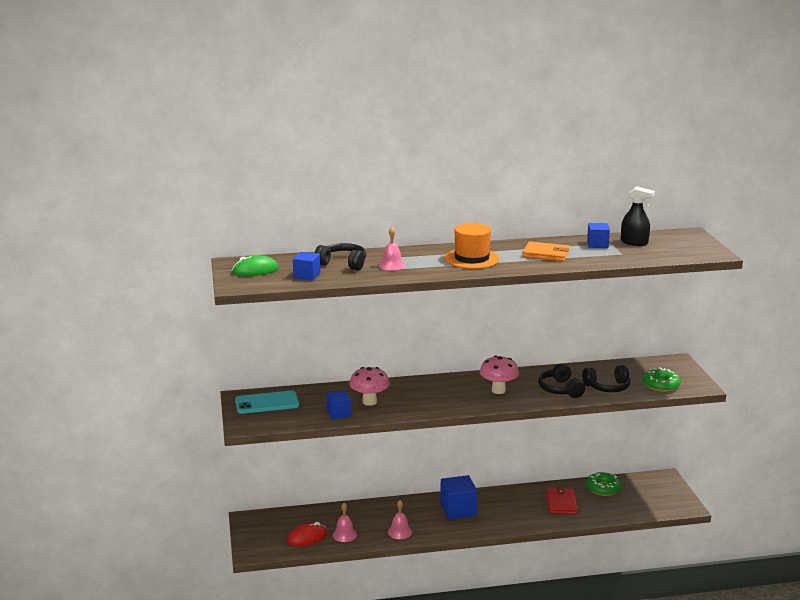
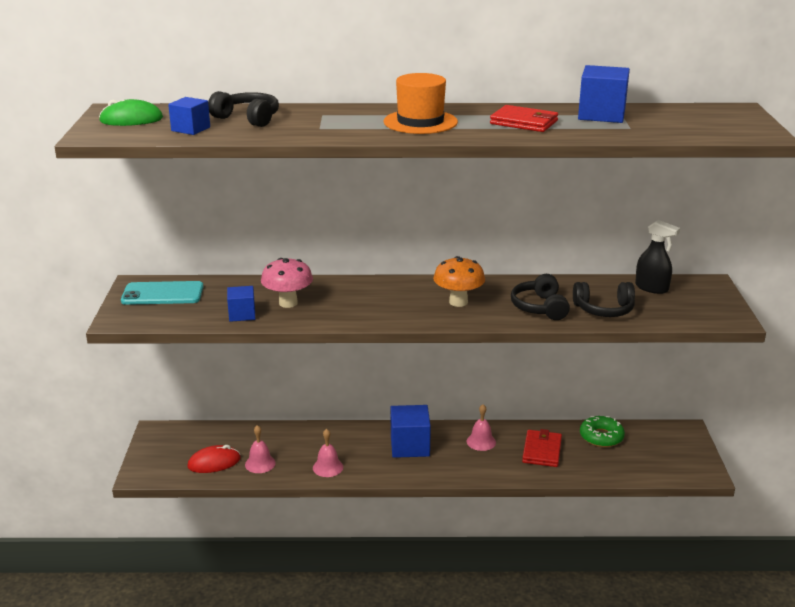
camera: 10 degrees right, 5 degrees up
(392, 265) = (309, 123): pink bell -> pink bell (481, 442)
(498, 390) = (458, 302): pink mushroom -> orange mushroom
(546, 254) = (524, 122): orange wallet -> red wallet
(597, 244) = (601, 115): blue cube -> blue cube, size x1.62
(634, 242) = (654, 115): black spray bottle -> black spray bottle (652, 288)
(660, 385) = (677, 313): green donut -> none

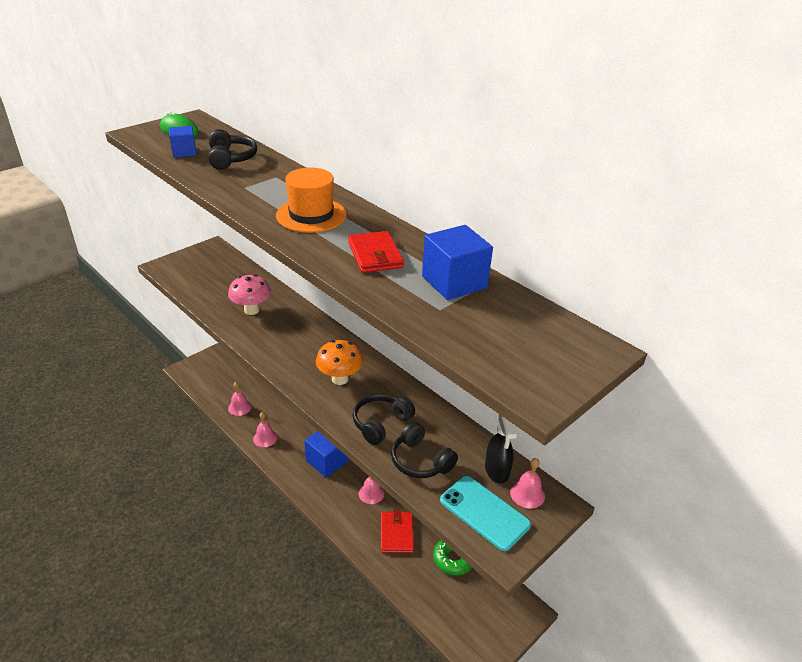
camera: 45 degrees right, 10 degrees up
(162, 294) = (210, 262): turquoise phone -> turquoise phone (484, 512)
(214, 462) = (222, 389): red mouse -> none
(242, 314) = (216, 302): blue cube -> none
(542, 451) = (396, 534): red wallet -> red wallet turned 60 degrees counterclockwise
(688, 288) = (527, 494): none -> pink bell

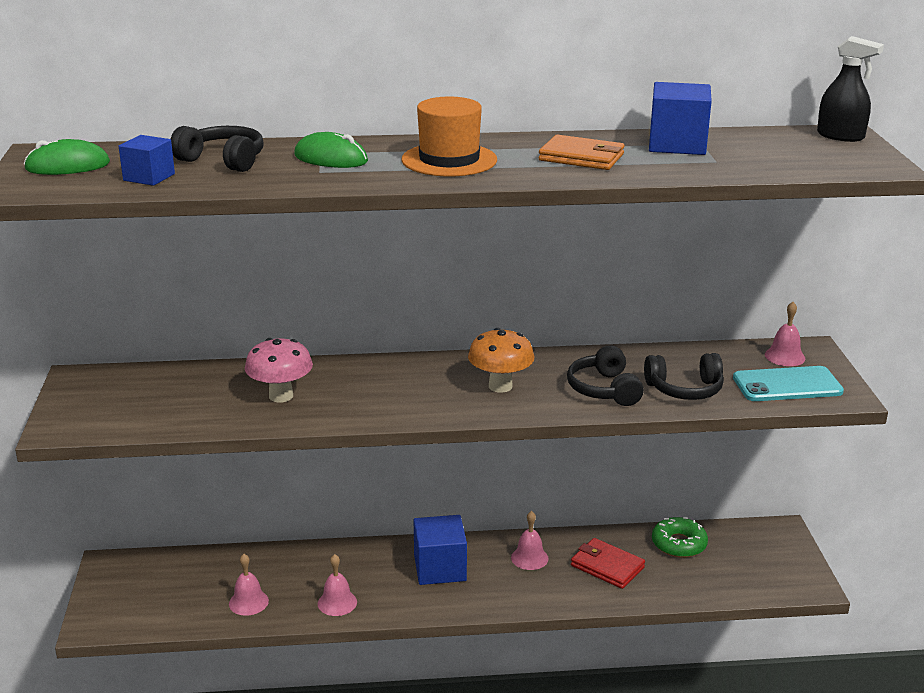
camera: 50 degrees left, 10 degrees down
(269, 182) = (331, 158): none -> green mouse
(375, 255) = (581, 157): red wallet -> orange wallet
(497, 470) = (740, 358): black spray bottle -> black spray bottle (841, 136)

